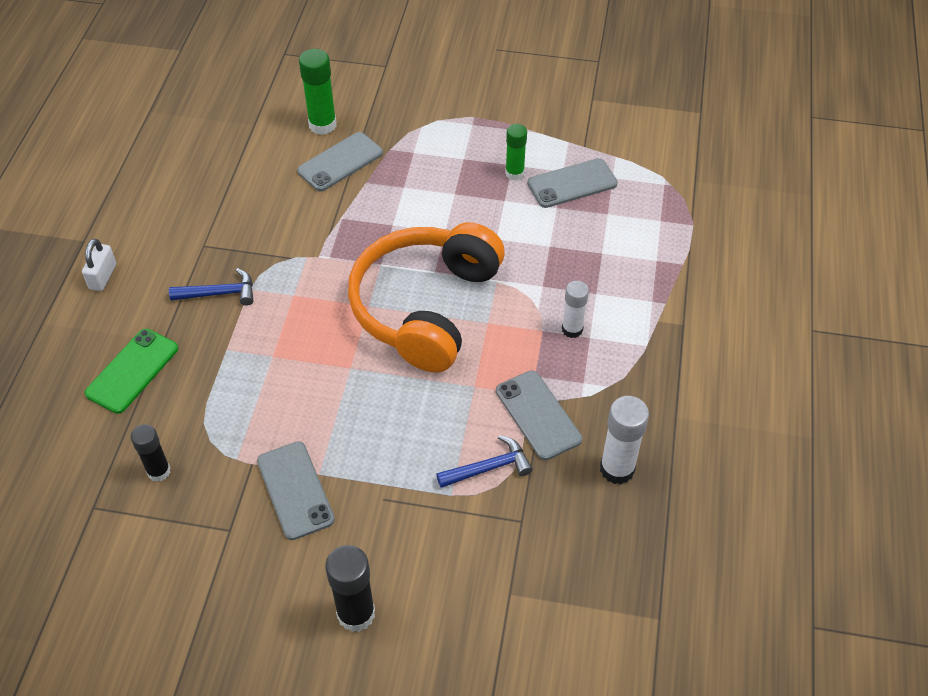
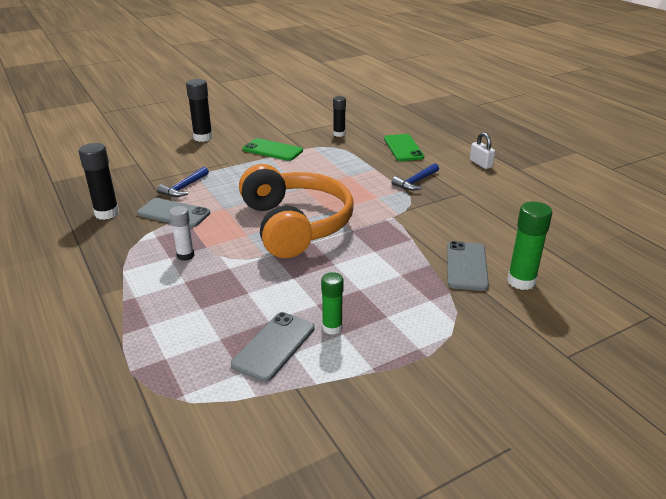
camera: 140 degrees right, 20 degrees down
(295, 490) = (272, 150): grey phone -> green phone
(617, 469) = (107, 213): white glue stick -> black glue stick

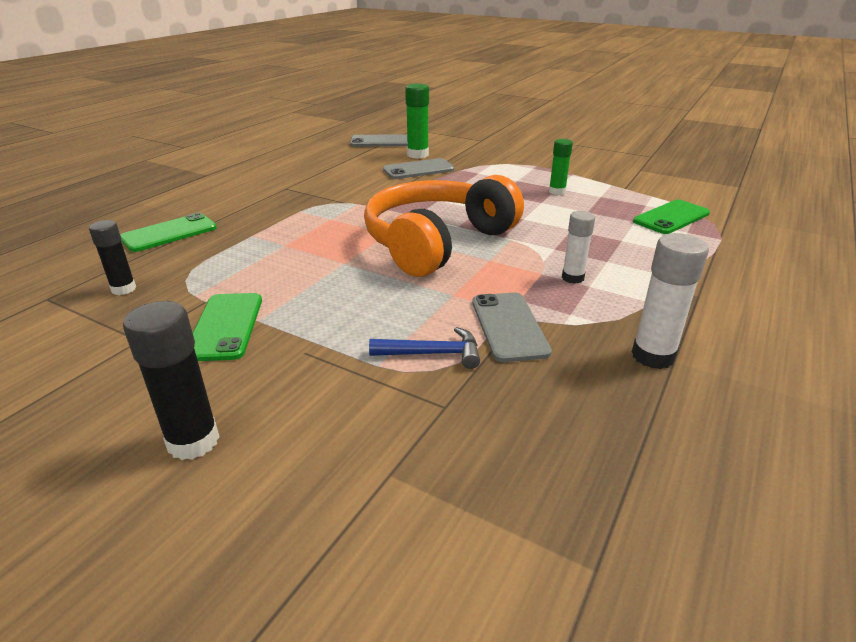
camera: 120 degrees left, 0 degrees up
(91, 242) = (653, 356): none -> white glue stick
(107, 213) = (585, 388): black glue stick -> none
(198, 369) = (671, 217): none -> green phone
(274, 346) = (606, 203): grey phone -> grey phone (380, 141)
(415, 182) = (274, 209): blue hammer -> none
(480, 164) = (201, 190): white padlock -> none

